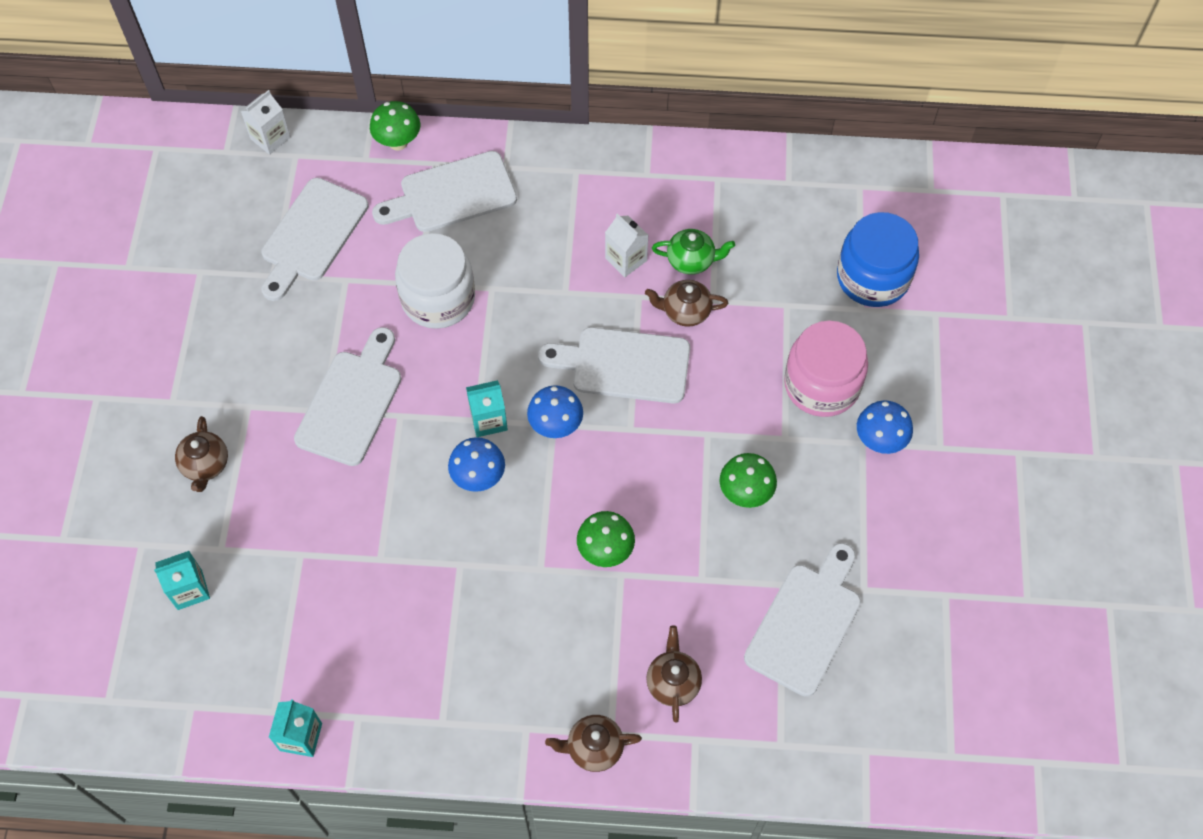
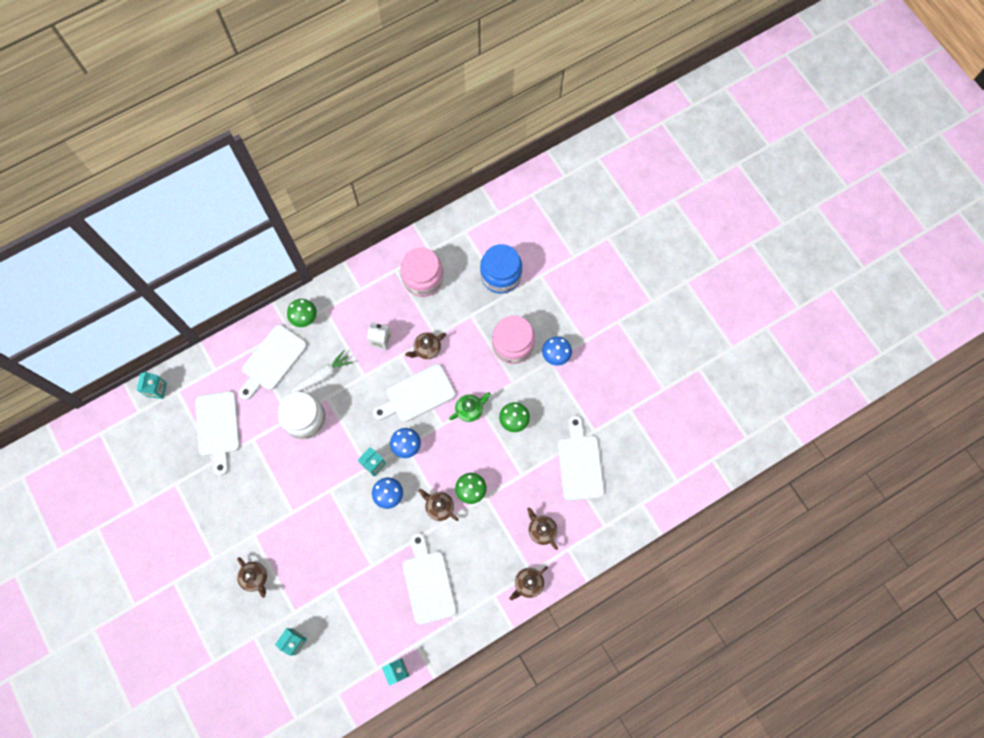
camera: 35 degrees left, 10 degrees up
(270, 138) = (156, 389): white carton -> turquoise carton
(352, 402) = (302, 499): white cutting board -> white cutting board (428, 583)
(398, 142) = (224, 350): green mushroom -> green mushroom (304, 318)
(504, 255) = (321, 376): none -> white carrot
(540, 543) = (439, 507): none -> brown teapot
(691, 260) = (412, 321): green teapot -> green teapot (470, 410)
(750, 214) = (423, 279): none -> pink jar

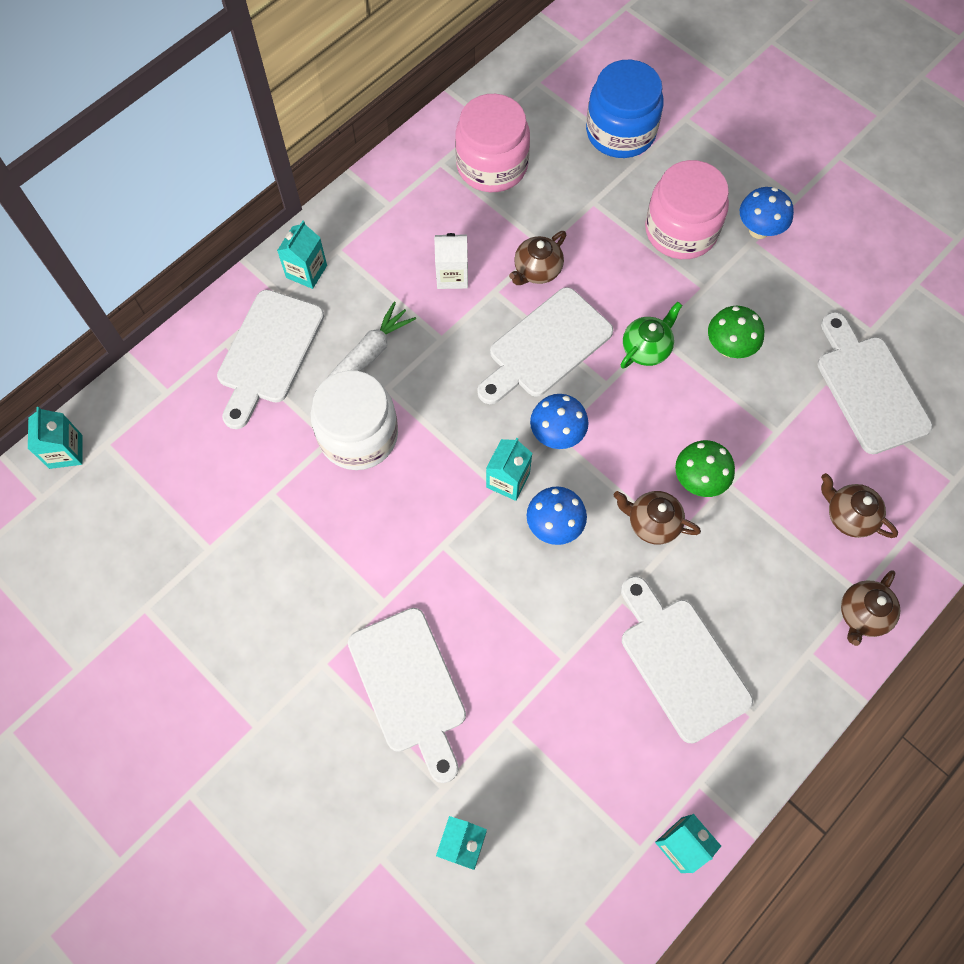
camera: 15 degrees left, 5 degrees down
(218, 427) = (199, 489): white cutting board -> white cutting board (409, 687)
(255, 578) = (348, 742): brown teapot -> none
(304, 318) = (306, 271): green mushroom -> turquoise carton

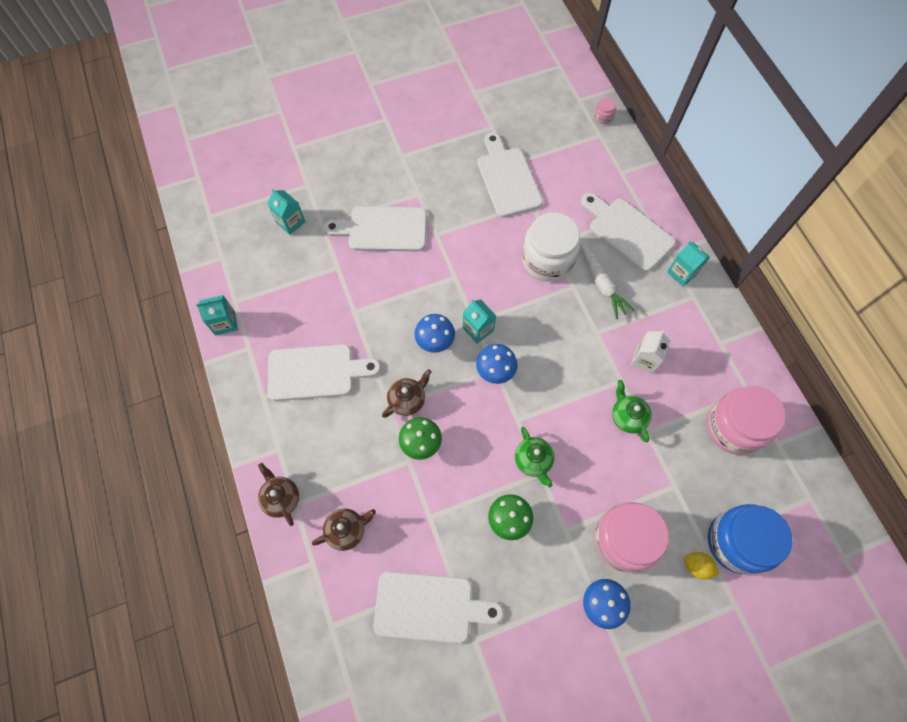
camera: 115 degrees right, 0 degrees up
(66, 451) = (603, 117): turquoise carton -> pink jar
(537, 270) = (627, 417): brown teapot -> green teapot
(545, 346) = (563, 394): white cutting board -> white cutting board (508, 178)
(667, 159) = (696, 566): none -> yellow lemon

